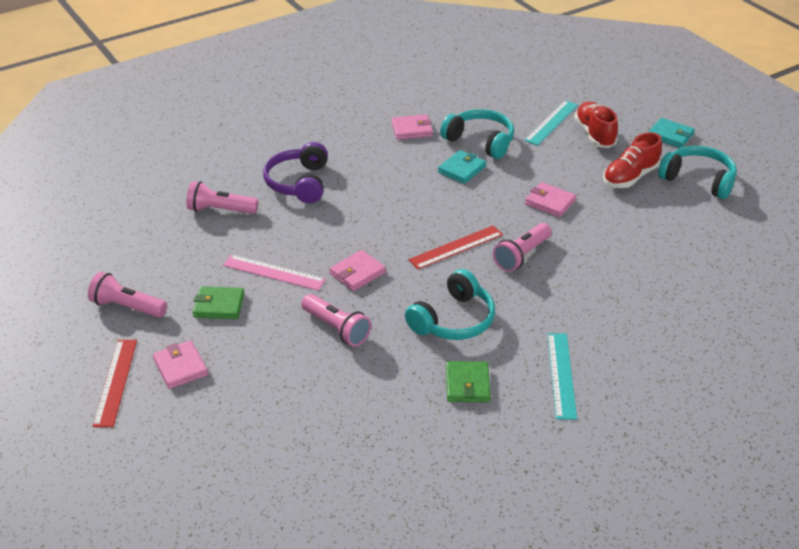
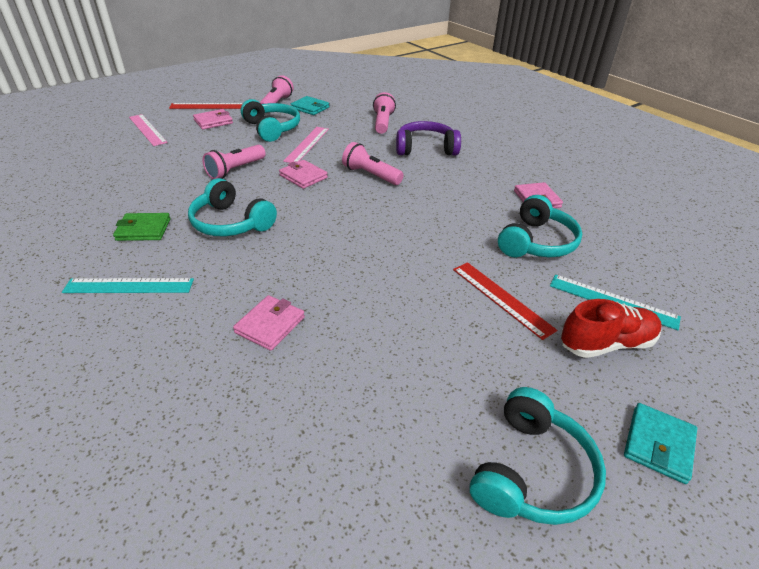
camera: 85 degrees right, 0 degrees up
(195, 436) = (147, 129): none -> pink ruler
(219, 305) = (272, 129): green wallet -> turquoise headphones
(456, 247) = (339, 225): red ruler -> red ruler (501, 298)
(462, 169) = (475, 229): turquoise wallet -> turquoise wallet (310, 108)
(521, 255) = (324, 266): pink flashlight -> pink flashlight (371, 175)
(550, 202) = (428, 291): pink wallet -> pink wallet (270, 325)
(630, 177) = (508, 375): red shoe -> none

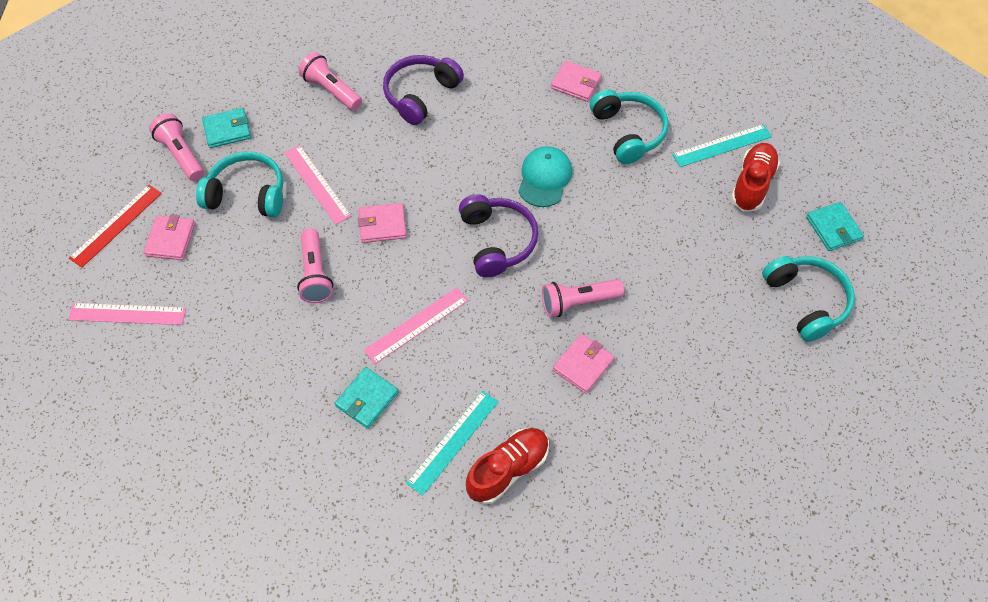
camera: 50 degrees left, 20 degrees up
(117, 330) = (508, 469): none -> red shoe
(143, 229) = (367, 399): green wallet -> turquoise wallet
(231, 223) = (416, 325): turquoise headphones -> pink ruler
(270, 325) = (583, 365): pink wallet -> pink wallet turned 60 degrees clockwise
(347, 226) = (497, 241): none -> purple headphones
(371, 175) = (429, 170): pink flashlight -> pink flashlight (578, 302)
(432, 222) = (544, 178): none -> turquoise cap
(501, 298) = (669, 205): red ruler -> none

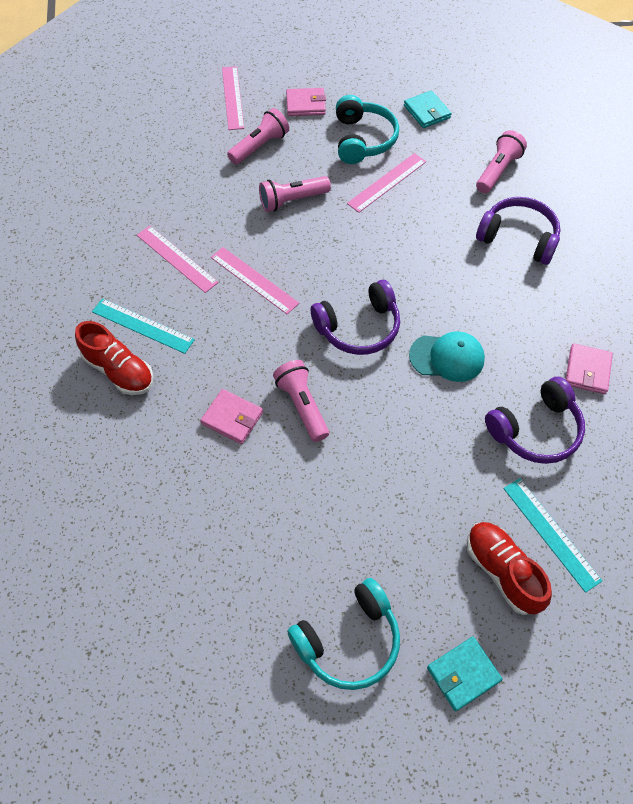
camera: 80 degrees right, 0 degrees up
(116, 225) = (311, 71): red ruler -> none
(181, 155) = (391, 90): pink flashlight -> pink flashlight (260, 146)
(367, 399) = (176, 258): turquoise wallet -> pink ruler
(382, 225) = (355, 236): pink wallet -> none
(628, 132) = (536, 430): turquoise headphones -> purple headphones
(752, 184) = (502, 571): red shoe -> red shoe turned 135 degrees counterclockwise

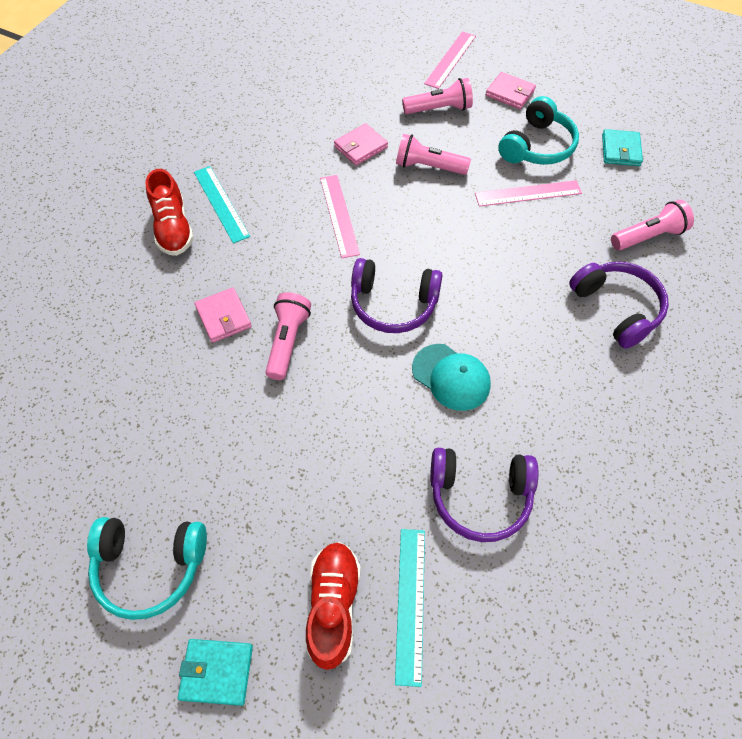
camera: 35 degrees right, 0 degrees up
(176, 258) = (292, 165): pink ruler -> none
(587, 370) = (582, 474): pink wallet -> pink wallet (360, 147)

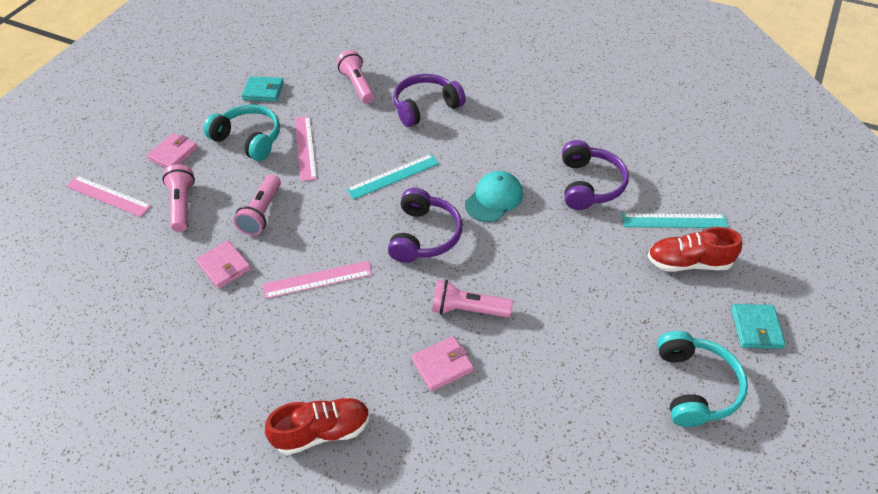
camera: 90 degrees left, 10 degrees down
(221, 203) = (289, 388): turquoise ruler -> turquoise ruler (393, 176)

